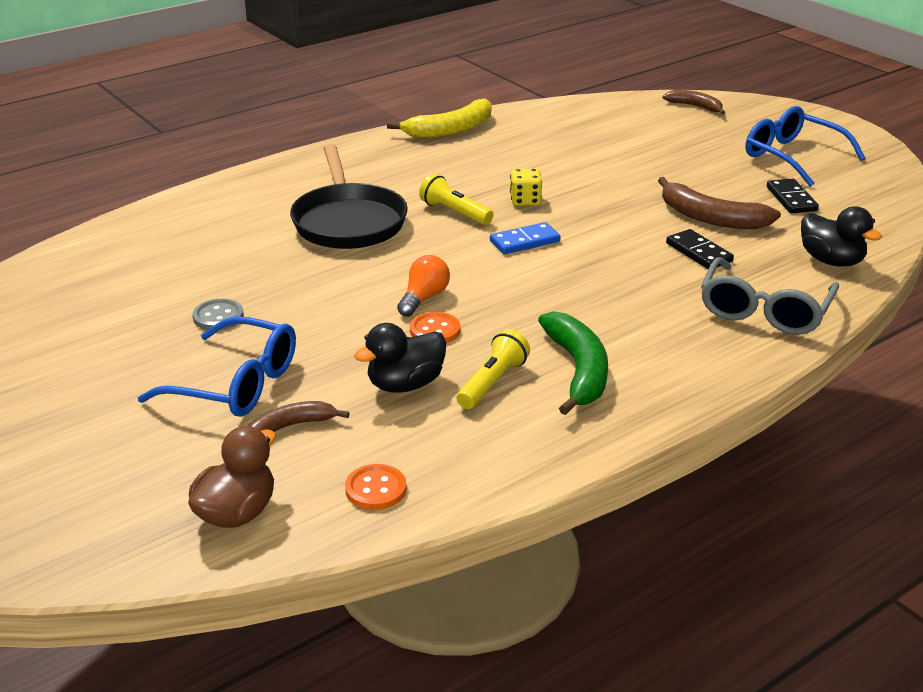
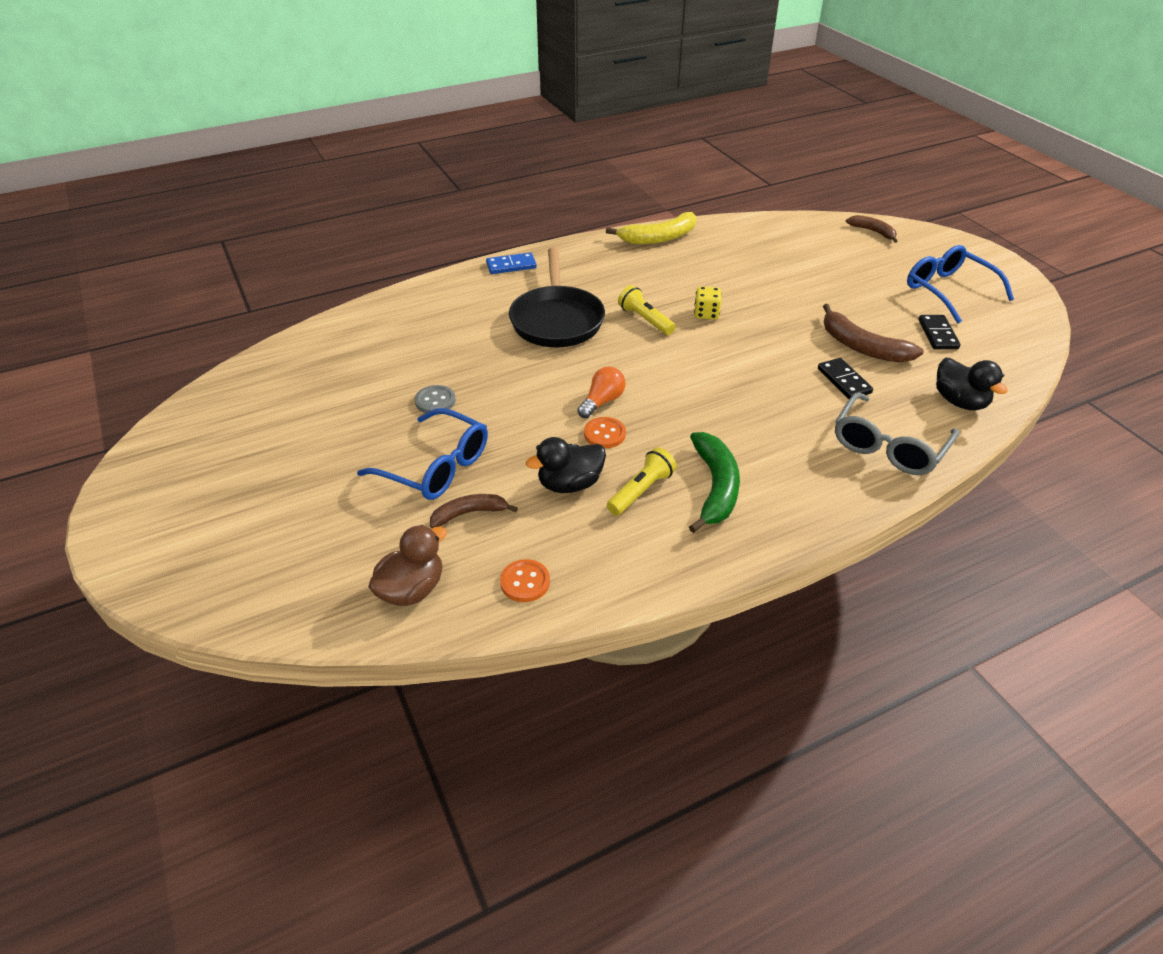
camera: 10 degrees right, 10 degrees up
(524, 241) = (697, 354): blue domino -> blue domino (511, 265)

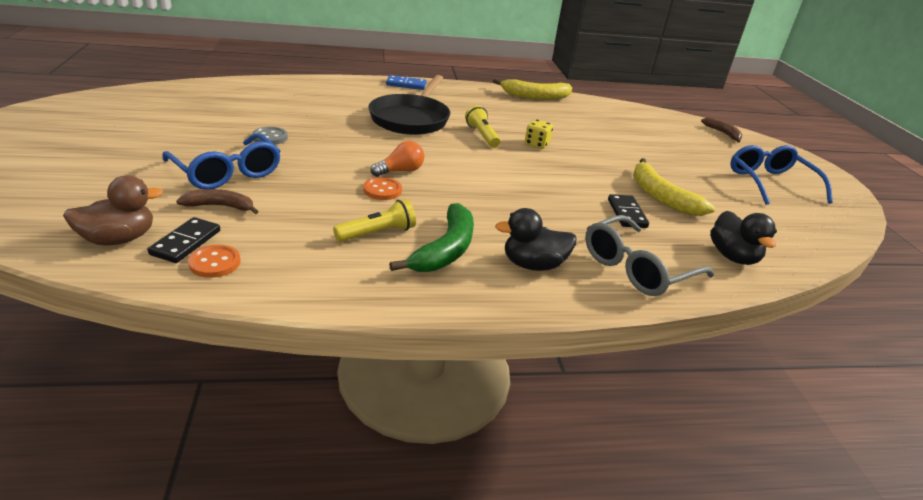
camera: 15 degrees right, 10 degrees down
(569, 484) = (321, 212): black duck -> black duck (533, 265)
(862, 347) = (661, 197): brown banana -> yellow banana
(937, 334) = (741, 207): black domino -> black domino (185, 242)

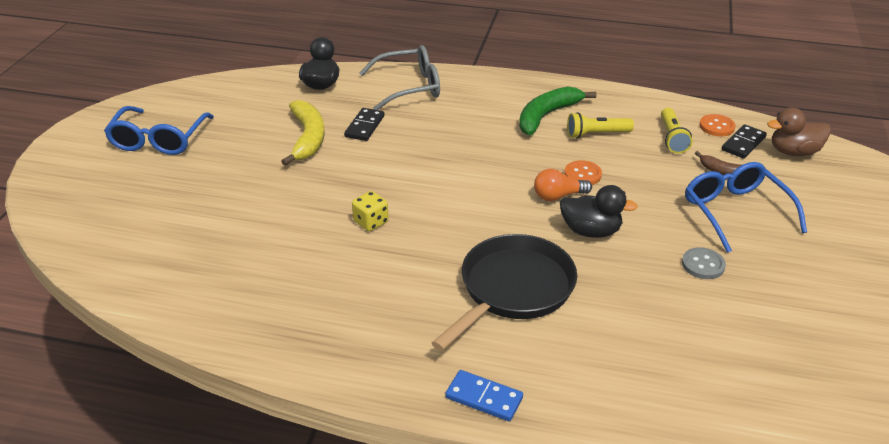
camera: 155 degrees left, 5 degrees up
(482, 135) = (431, 245): yellow flashlight -> yellow flashlight (672, 138)
(533, 265) = (486, 98): black duck -> black duck (591, 231)
(535, 96) = (267, 338): yellow banana -> none
(723, 133) = (74, 218): brown banana -> none

